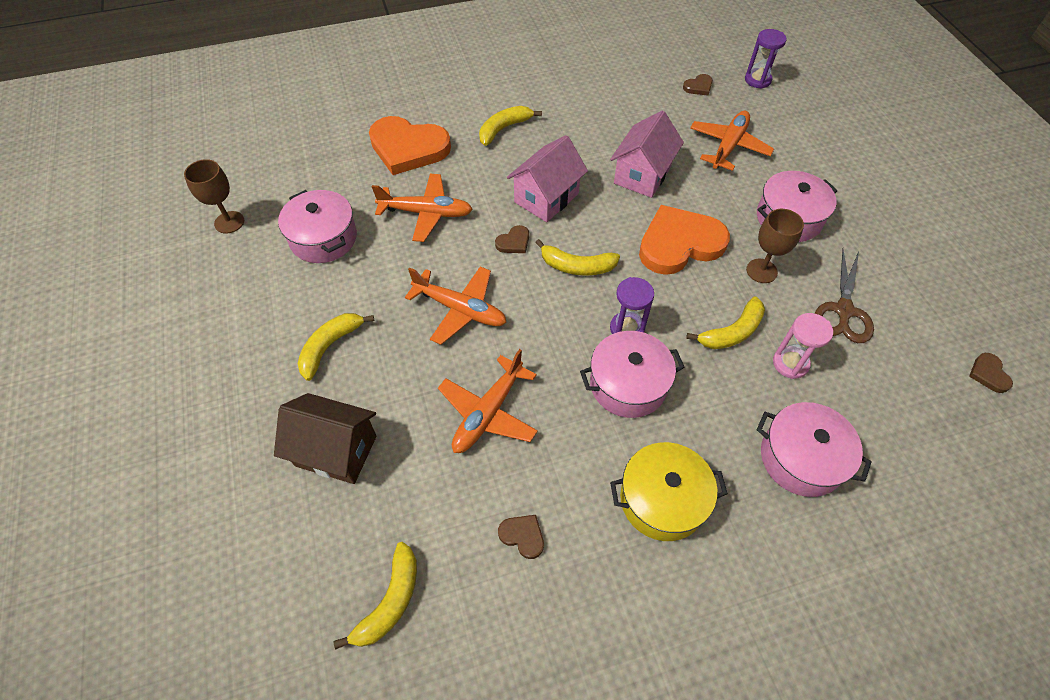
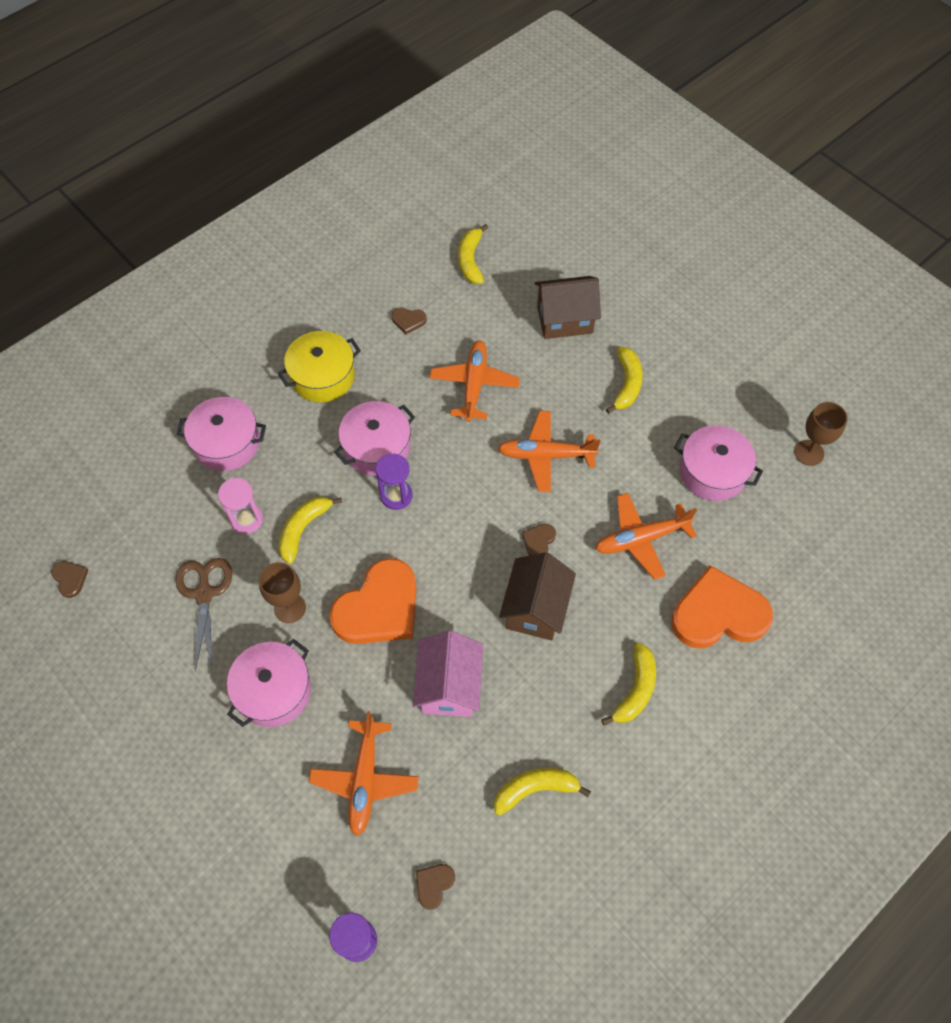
camera: 155 degrees right, 5 degrees up
(546, 198) = (535, 608): pink house -> brown house
(577, 266) = (467, 539): yellow banana -> yellow banana (535, 789)

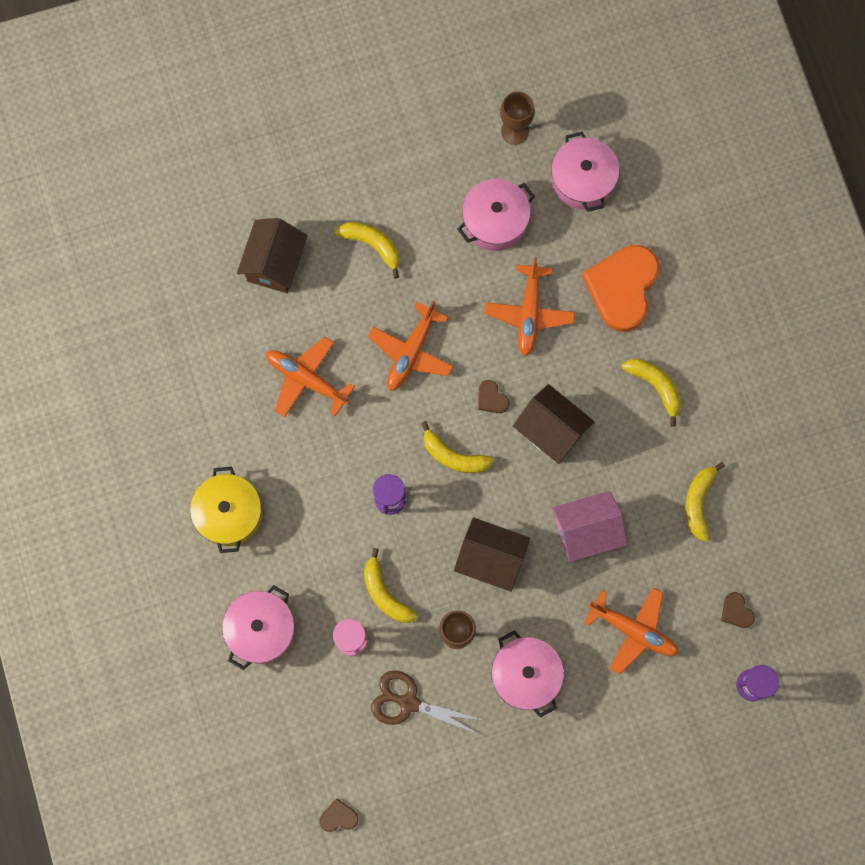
camera: 65 degrees left, 15 degrees up
(377, 448) = (332, 495): pink pot -> pink pot (582, 180)
(379, 607) = (490, 559): orange heart -> brown house
(408, 321) = (203, 407): brown heart -> none
(449, 686) = (586, 531): pink house -> pink house turned 45 degrees counterclockwise
(471, 260) = (160, 317): yellow banana -> yellow banana (454, 456)

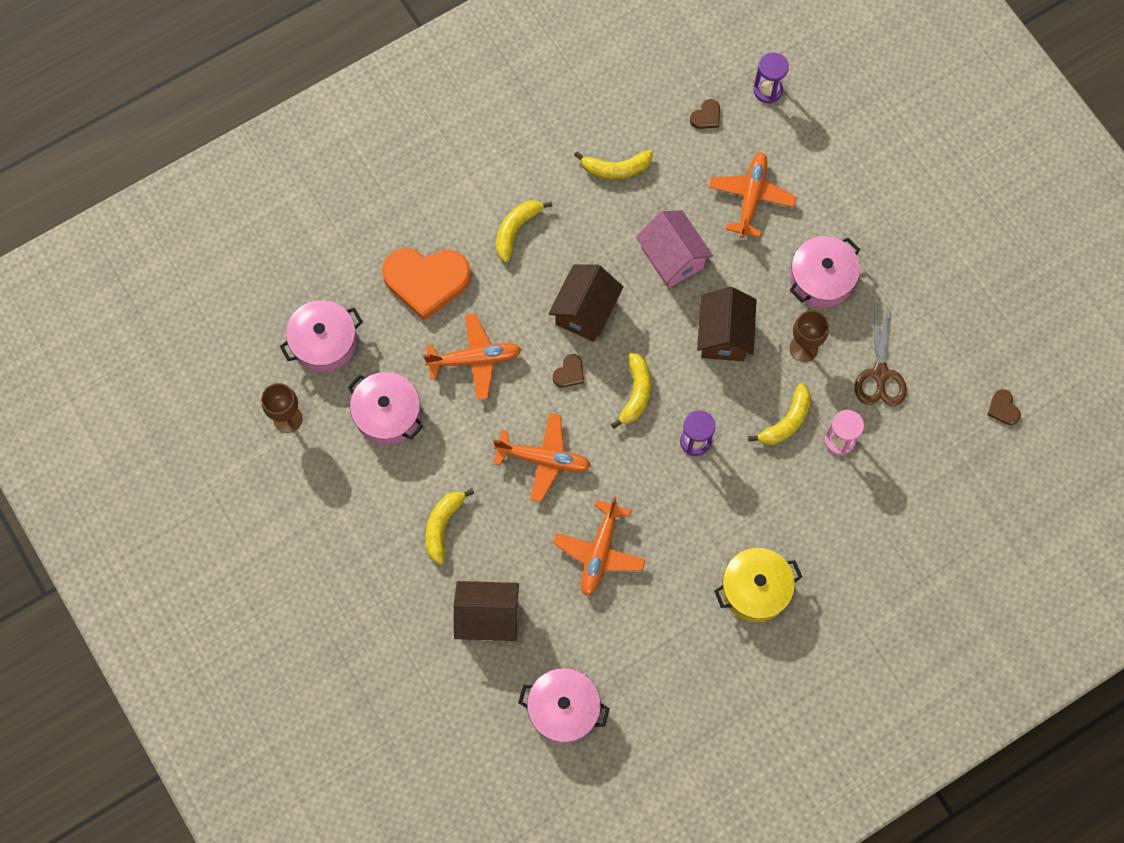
camera: 105 degrees left, 5 degrees down
(261, 630) = (857, 526): pink pot -> pink pot (563, 709)

